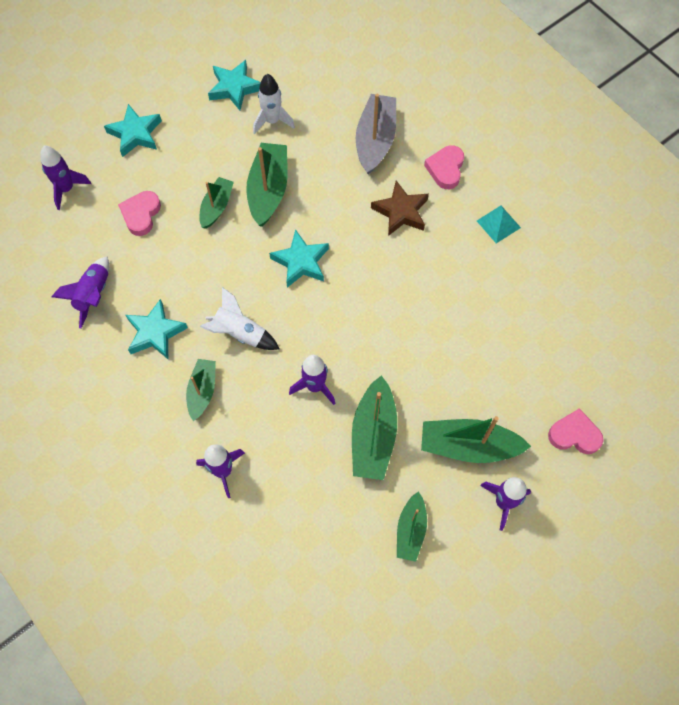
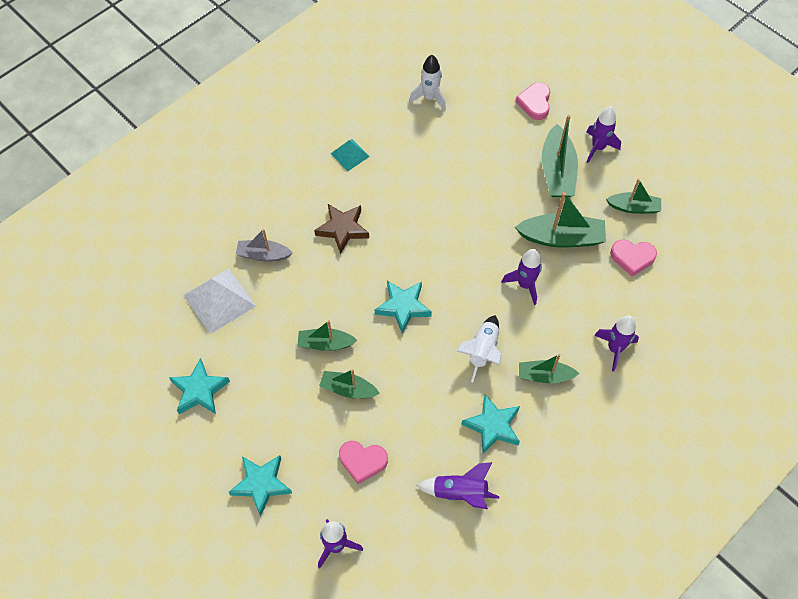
camera: 95 degrees left, 5 degrees down
(268, 190) = (325, 343): green boat -> green boat, size x0.62
(272, 121) = (242, 349): white rocket -> white rocket (430, 98)
(327, 103) = (219, 300): none -> white pyramid
(375, 140) = (263, 255): grey boat -> grey boat, size x0.62
(445, 169) = (294, 196): pink heart -> pink heart (632, 258)

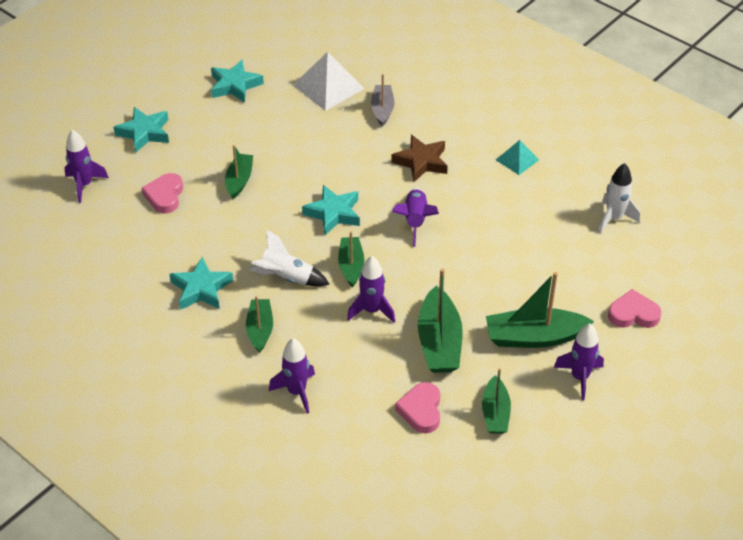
camera: 85 degrees right, 15 degrees down
(325, 343) = (287, 161): green boat -> green boat (351, 266)
(460, 492) = (131, 267): purple rocket -> purple rocket (415, 220)

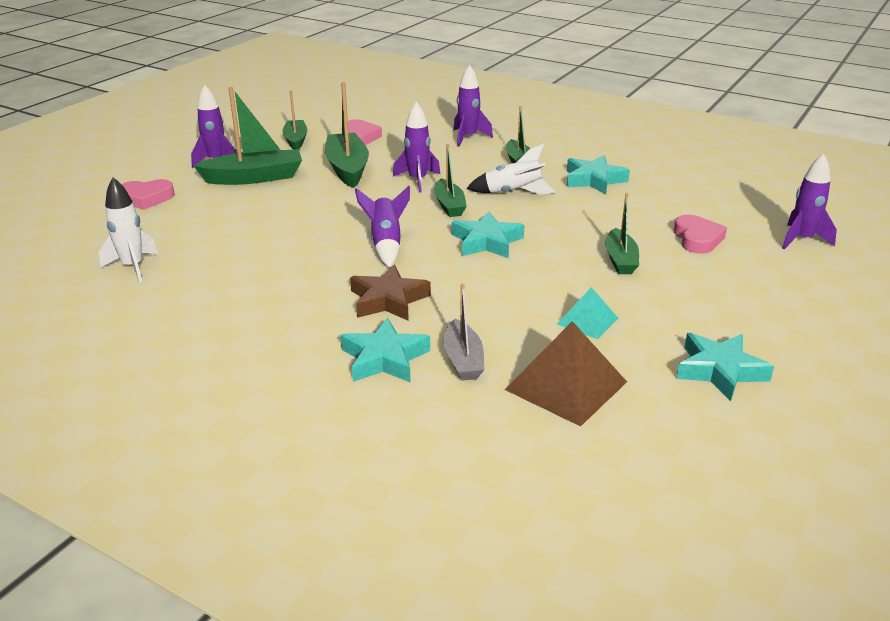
camera: 170 degrees right, 15 degrees down
(144, 133) = (790, 296): turquoise star -> turquoise star (384, 358)
(328, 86) = (566, 385): white pyramid -> brown pyramid
(517, 159) = (249, 315): turquoise pyramid -> turquoise pyramid (587, 321)

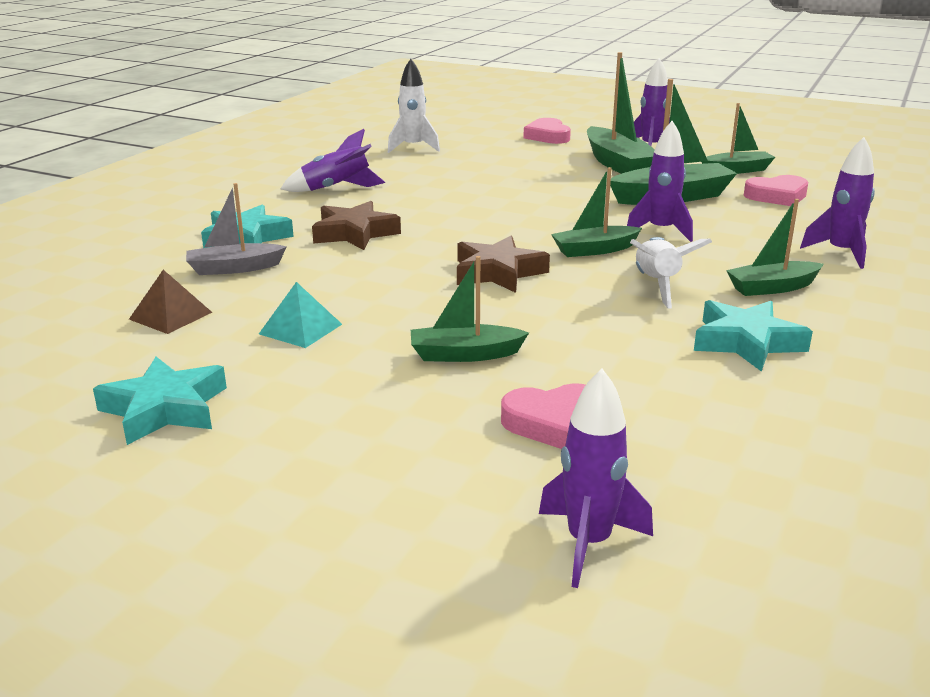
camera: 85 degrees right, 5 degrees down
(386, 244) = (478, 225): purple rocket -> purple rocket (336, 188)
(487, 242) = (498, 272): turquoise star -> brown star
(566, 385) = (170, 315): brown pyramid -> brown pyramid, size x0.57

